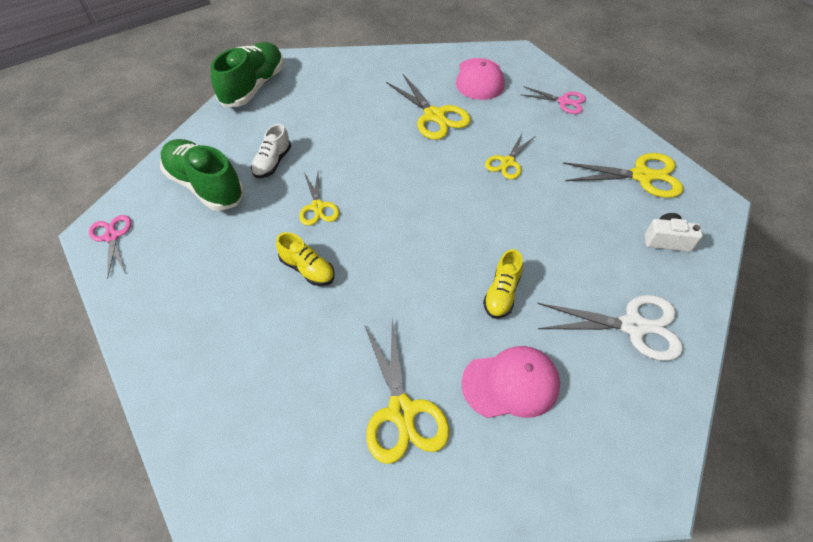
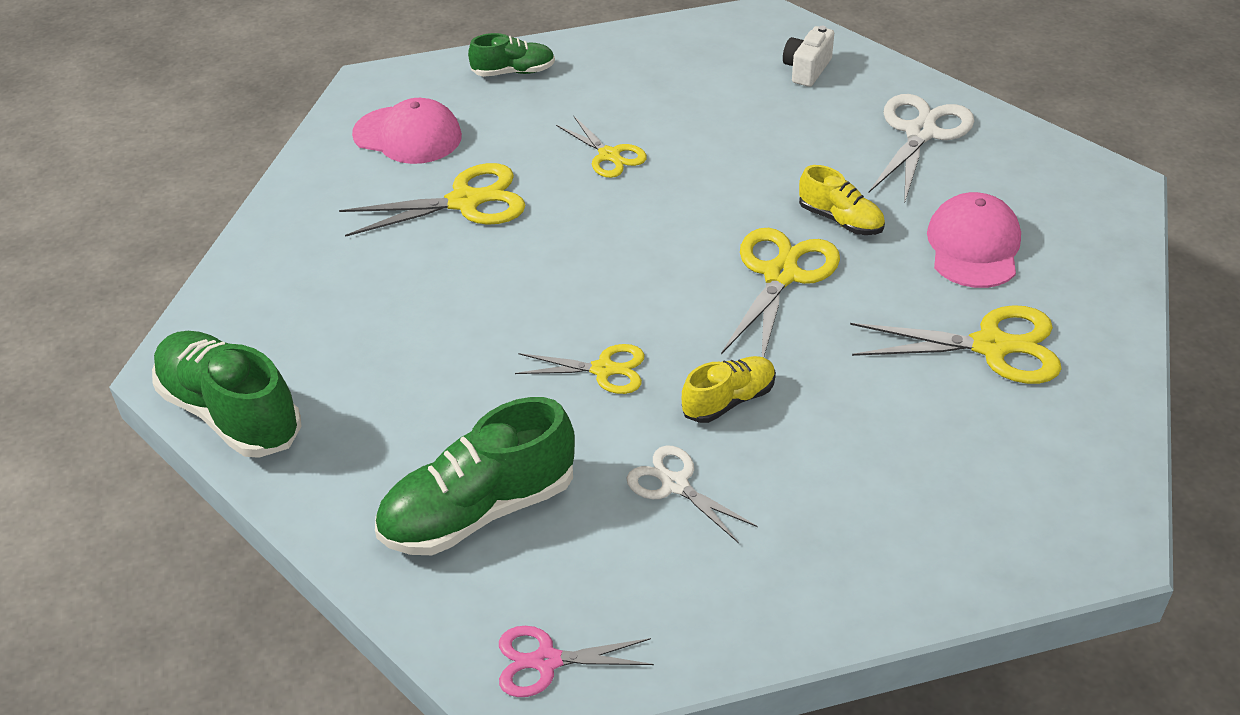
camera: 70 degrees left, 10 degrees down
(235, 259) = (675, 485): none -> white scissors
(272, 163) = (467, 411): white shoe -> none
(563, 101) = (513, 72): pink scissors -> green shoe
(641, 176) = (694, 53): yellow scissors -> yellow scissors (780, 275)

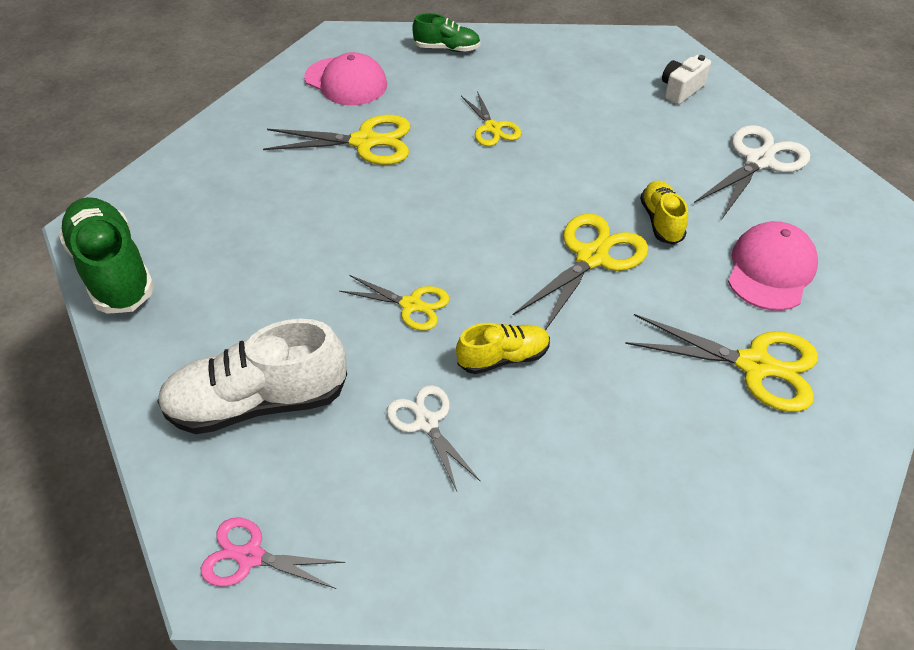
camera: 15 degrees right, 5 degrees up
(479, 511) = (258, 402): green shoe -> white shoe
(840, 220) = (661, 221): yellow shoe -> yellow shoe turned 150 degrees counterclockwise

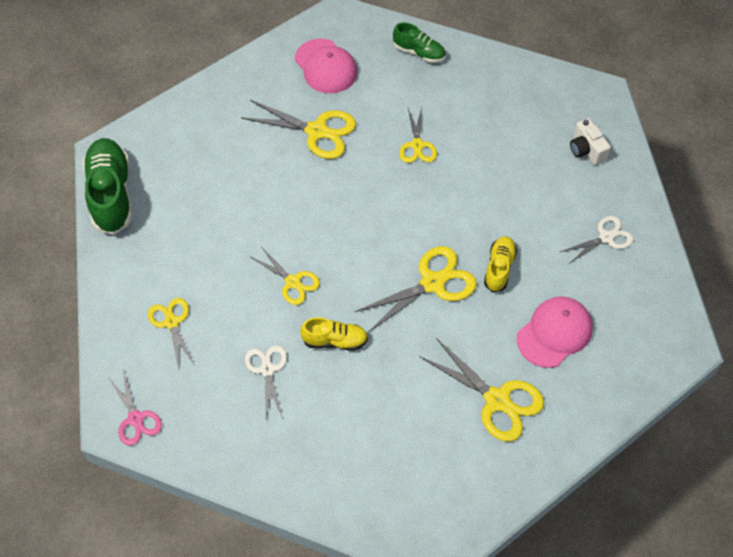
camera: 20 degrees right, 10 degrees up
(250, 557) = (136, 419): pink scissors -> pink scissors turned 150 degrees counterclockwise
(258, 402) = (171, 322): white shoe -> yellow scissors
(681, 90) = (586, 150): white camera -> white camera turned 90 degrees counterclockwise
(758, 161) = (606, 237): white scissors -> white scissors, size x0.62

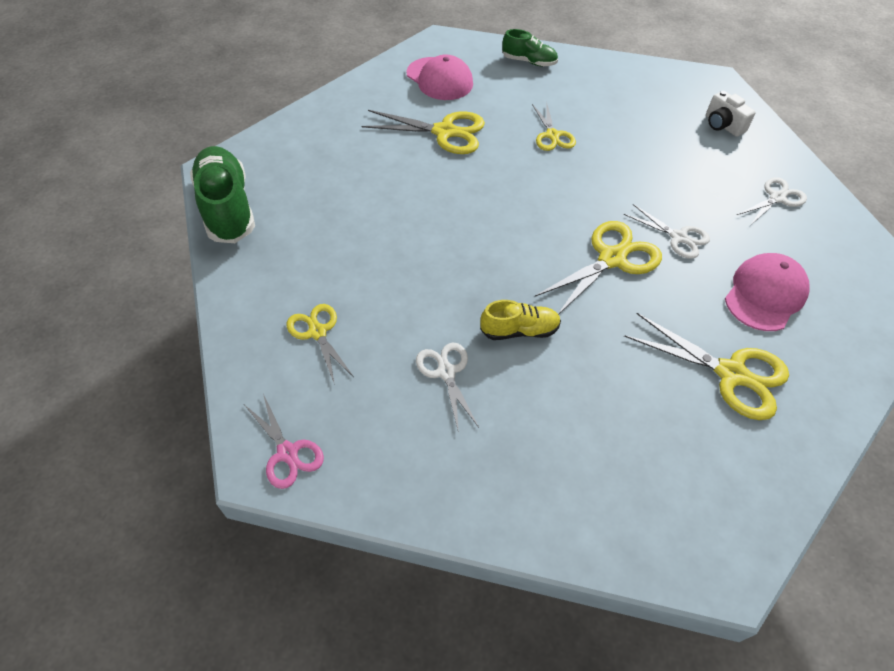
camera: 10 degrees left, 5 degrees down
(293, 282) = (454, 274): yellow scissors -> none
(499, 268) = (678, 237): yellow shoe -> white scissors

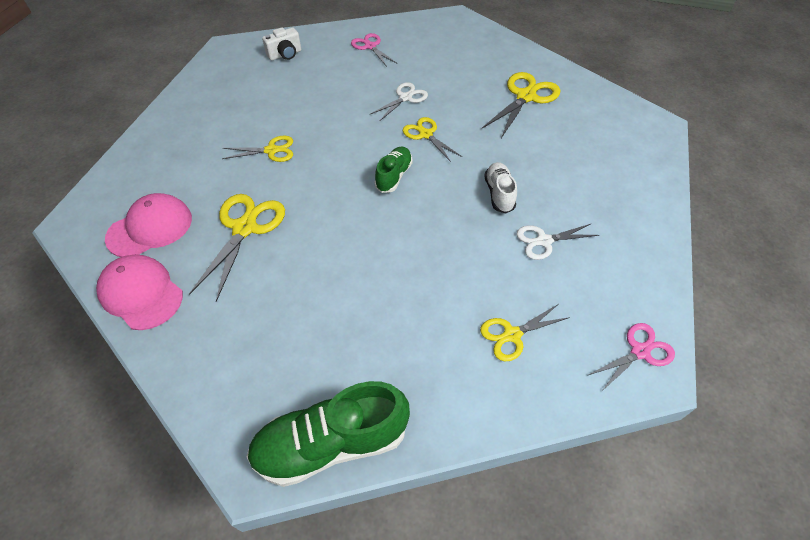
camera: 85 degrees left, 0 degrees up
(519, 330) = (499, 194): yellow shoe -> white shoe
(529, 62) = (150, 154): green shoe -> green shoe (394, 176)
(612, 259) = (425, 134): yellow scissors -> yellow scissors, size x0.62
(765, 294) = (459, 70): pink cap -> pink cap (141, 293)
(777, 198) = (370, 46): white scissors -> pink scissors

